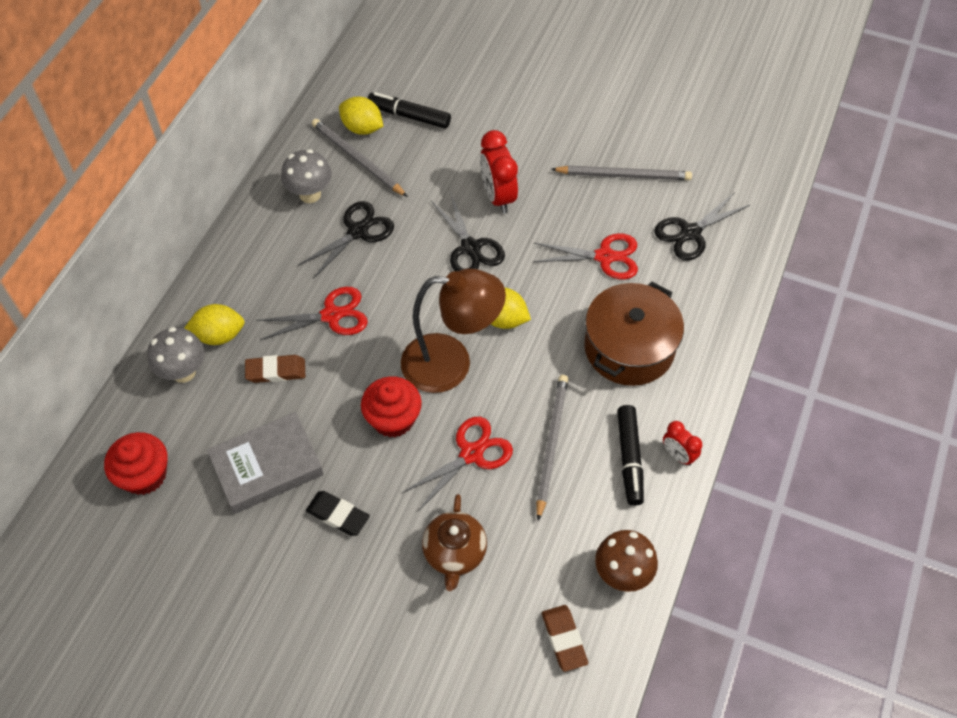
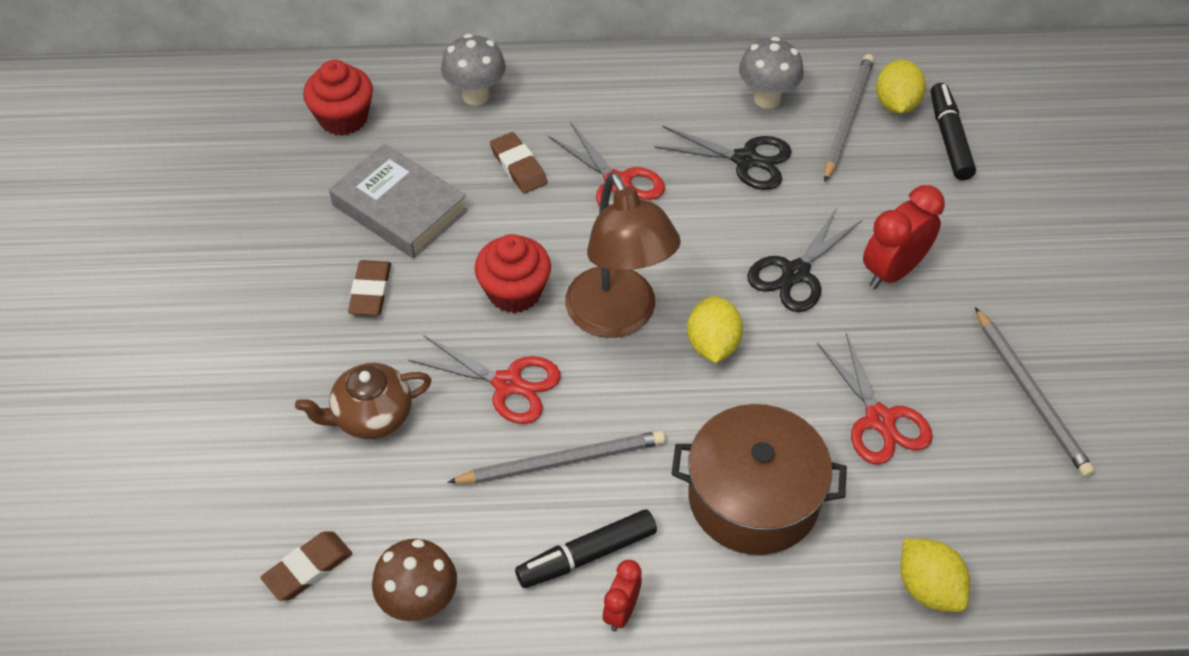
camera: 65 degrees right, 5 degrees down
(219, 335) = (535, 103): yellow lemon -> yellow lemon (928, 588)
(338, 515) = (370, 291): black eraser -> brown eraser
(690, 233) = (991, 508): black scissors -> none

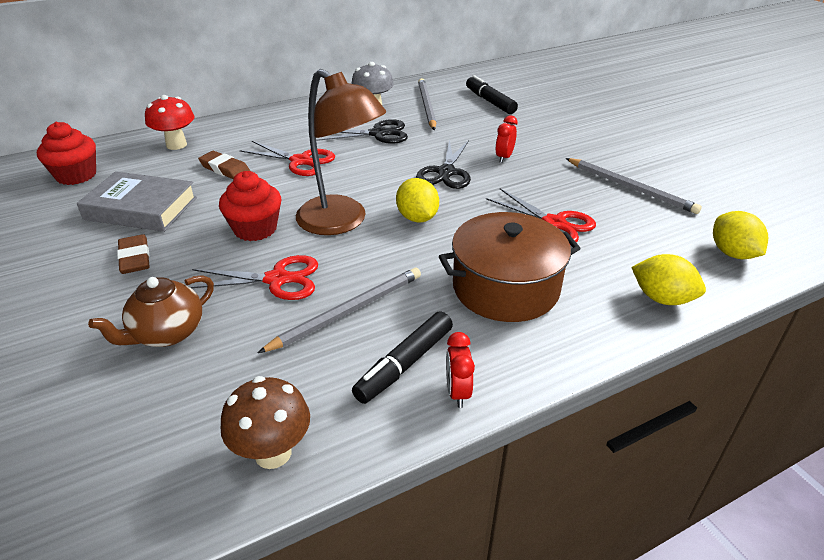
camera: 25 degrees left, 15 degrees down
(308, 568) = (145, 466): brown eraser -> none
(476, 95) = (176, 145): grey mushroom -> red mushroom
(893, 271) = (504, 157): red clock -> red clock, size x0.58
(896, 104) = (449, 95): yellow lemon -> yellow lemon (732, 253)

